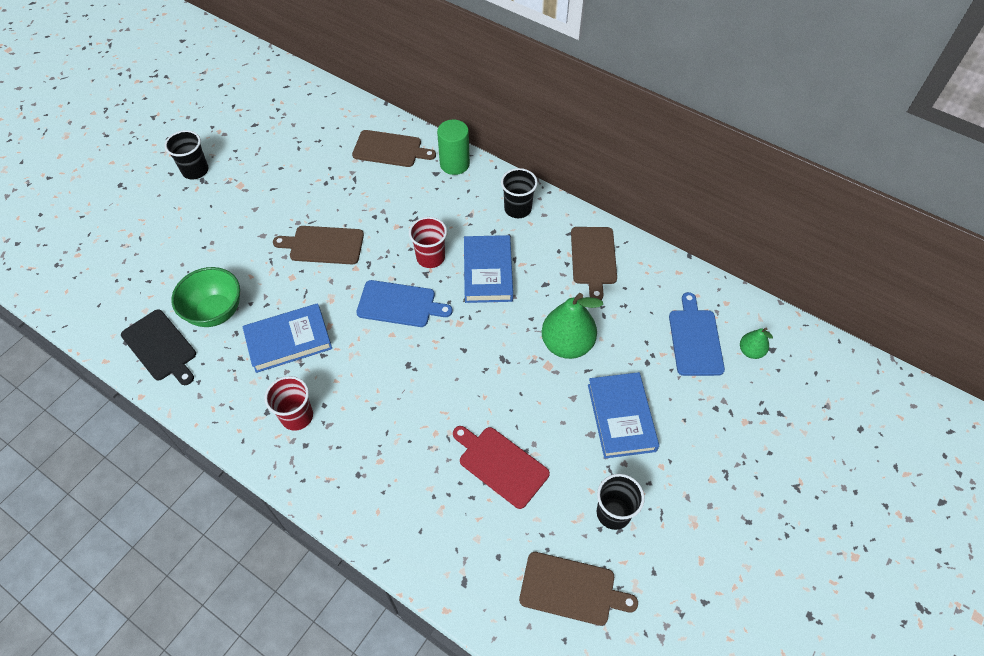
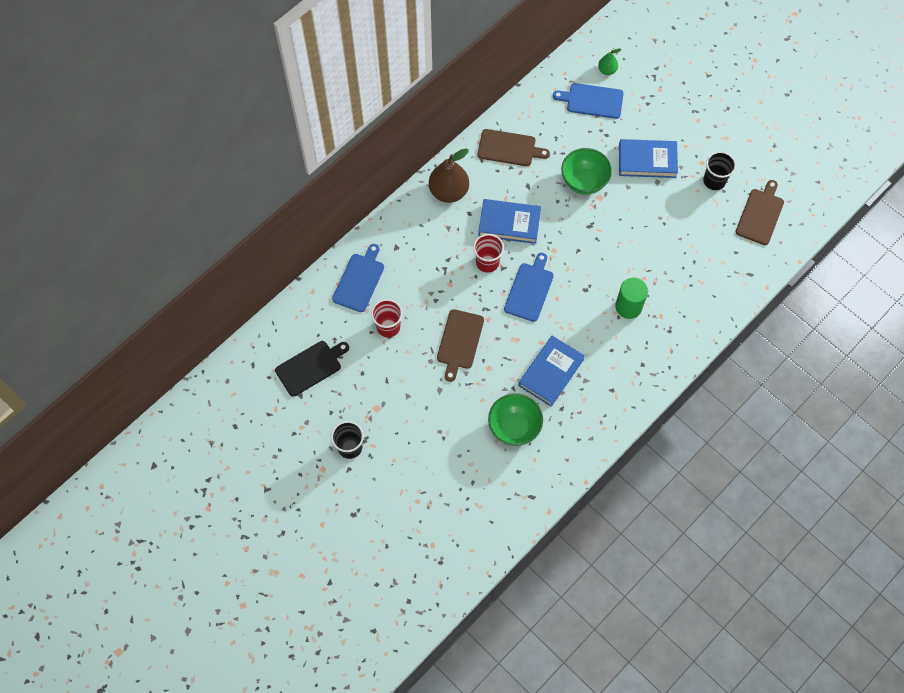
camera: 80 degrees left, 10 degrees up
(160, 347) = (542, 469): black cutting board -> black cutting board (310, 367)
(288, 340) = (551, 372): blue book -> blue book turned 45 degrees clockwise
(297, 416) = (618, 369): red cup -> red cup (388, 327)
(390, 149) = (359, 280): brown cutting board -> blue cutting board
(454, 164) = (388, 231): green cylinder -> green cylinder (628, 306)
(501, 464) = (673, 240): red cutting board -> none
(518, 209) = (449, 191): black cup -> brown pear
(567, 344) = (584, 182): green pear -> green bowl

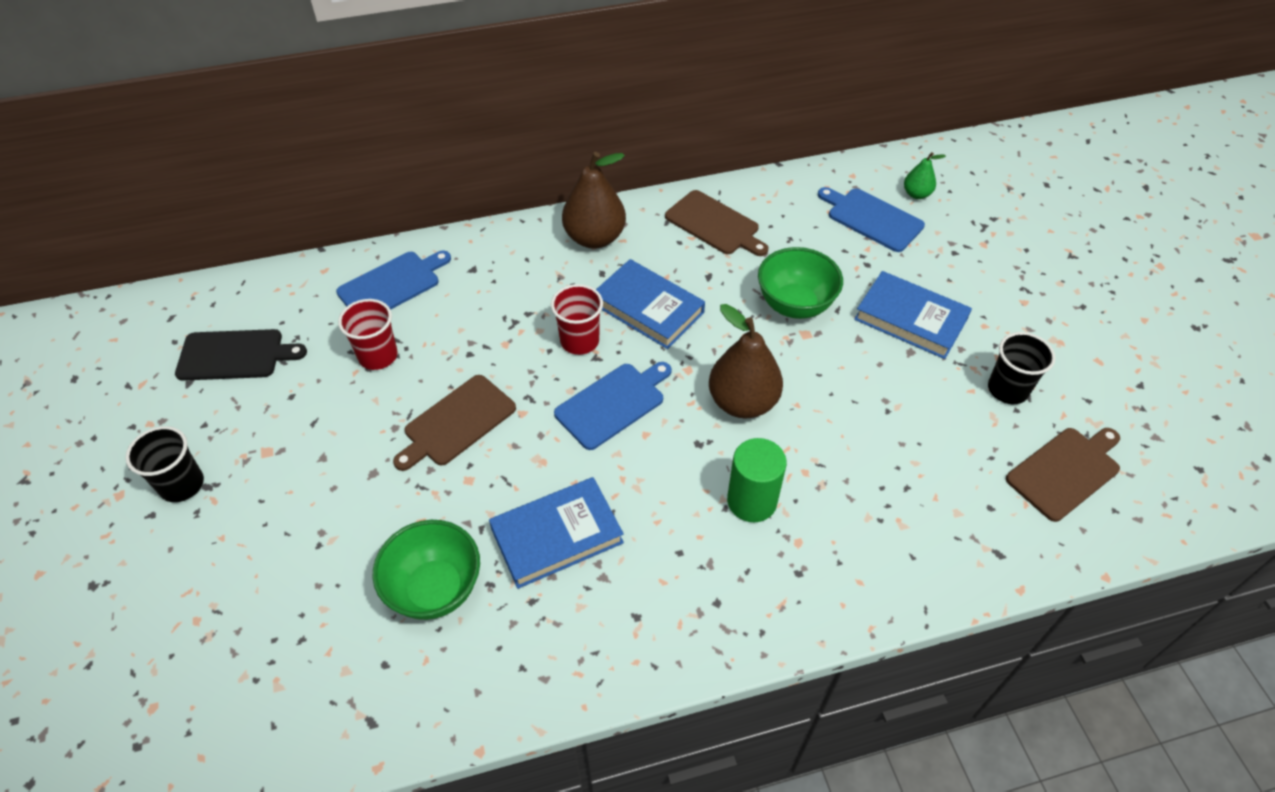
camera: 30 degrees right, 15 degrees down
(592, 255) = (742, 402): none -> brown pear

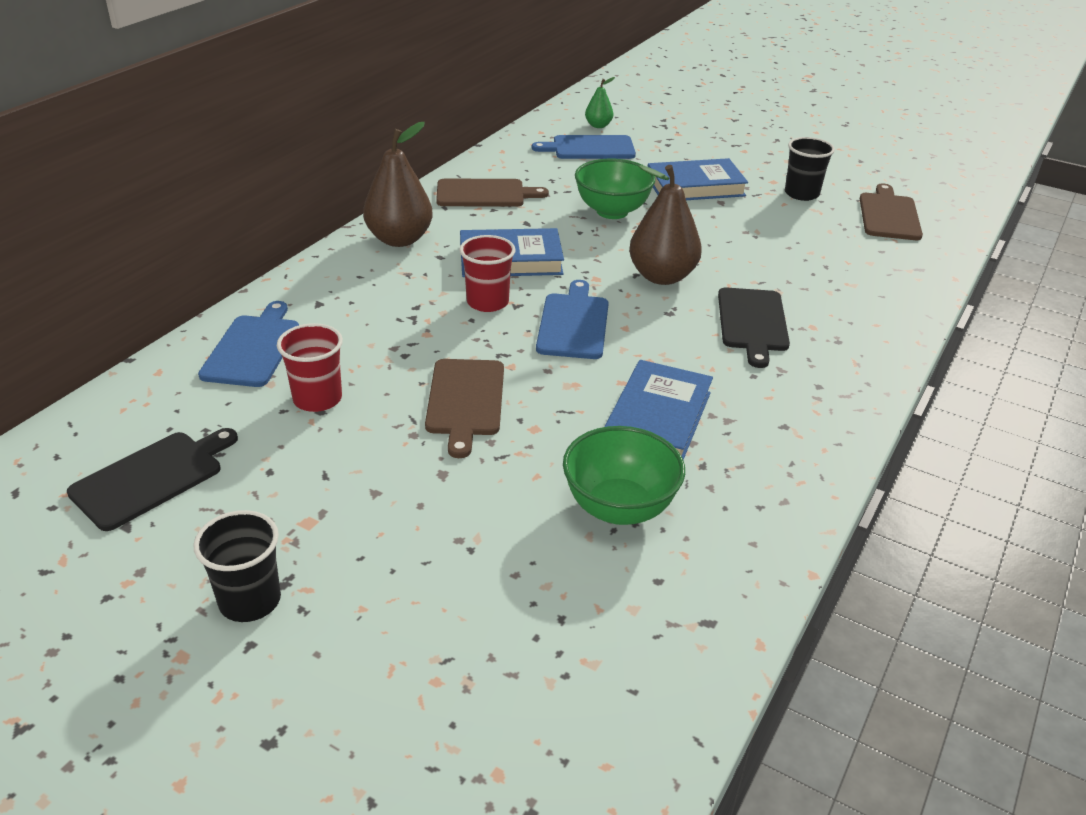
camera: 45 degrees left, 15 degrees down
(752, 501) = (752, 322): green cylinder -> black cutting board

